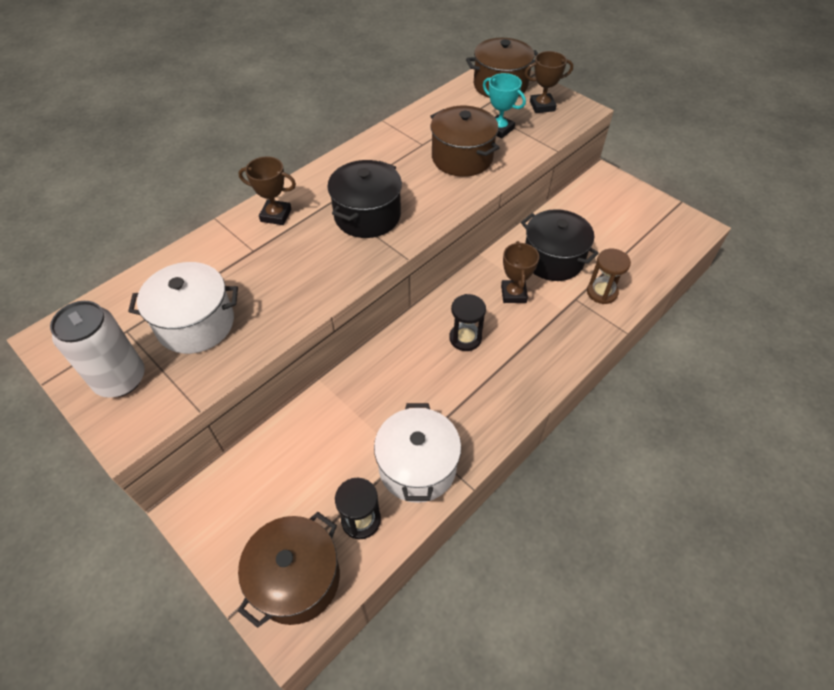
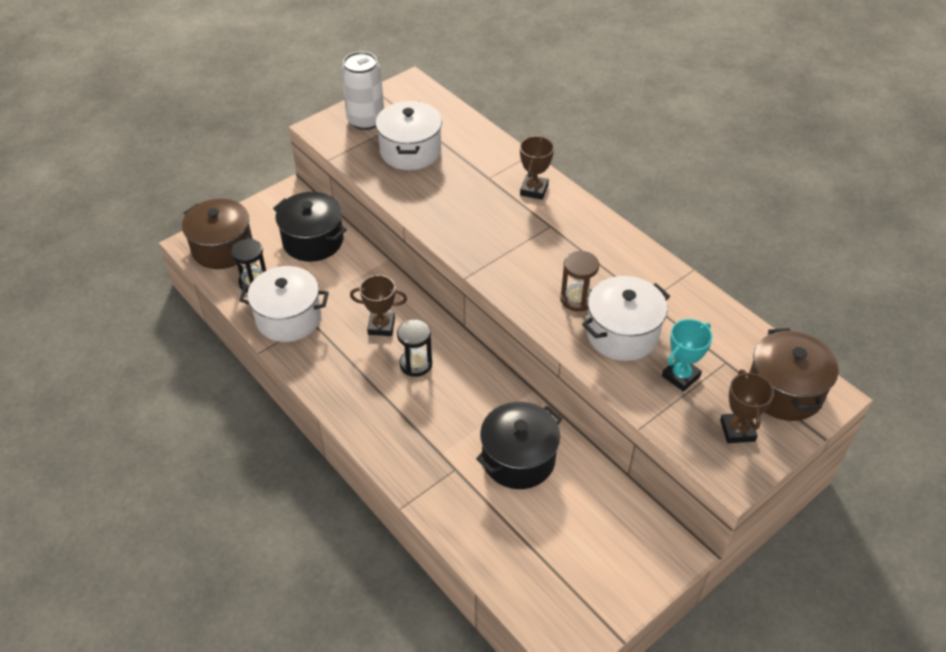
camera: 95 degrees right, 5 degrees down
(367, 216) = (528, 252): black pot -> black pot (313, 241)
(462, 158) = (622, 334): brown pot -> white pot
(513, 294) = (469, 412): brown trophy -> brown trophy (381, 326)
(602, 292) = (461, 498): brown hourglass -> brown hourglass (577, 299)

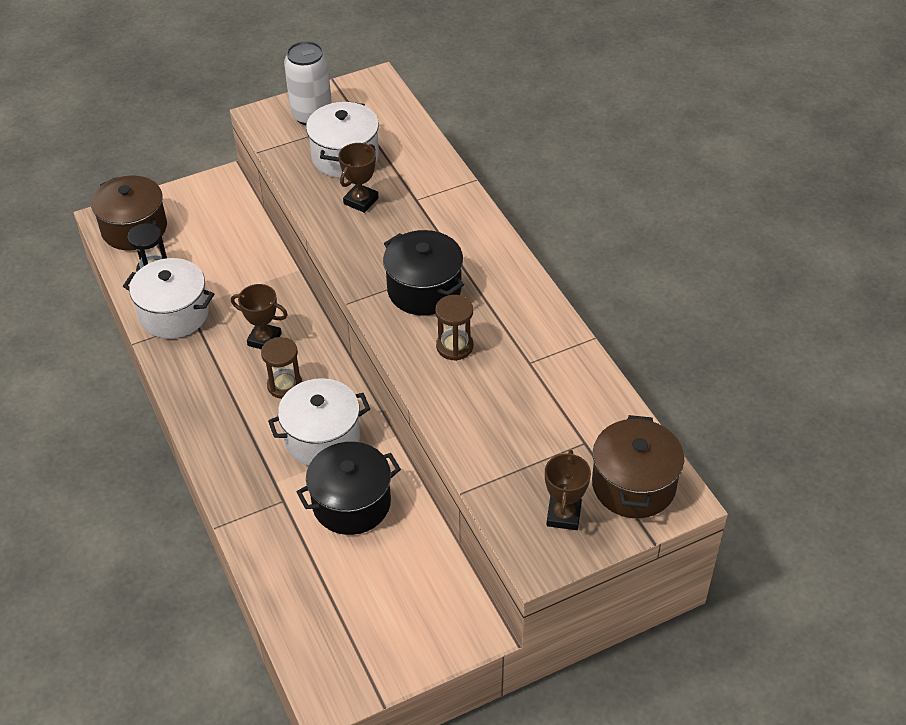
camera: 15 degrees right, 0 degrees up
(313, 241) = (228, 236): black pot -> black pot (424, 290)
(416, 364) = (285, 385): black hourglass -> brown hourglass
(534, 190) = (459, 221): brown trophy -> brown trophy (361, 201)
(622, 334) = (486, 392): white pot -> white pot (322, 438)
(680, 376) = (529, 448): turquoise trophy -> none

